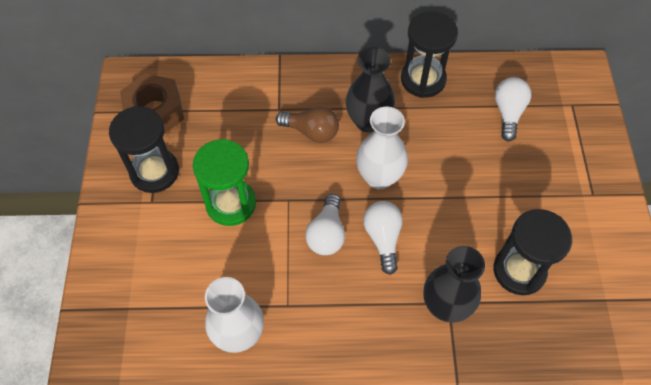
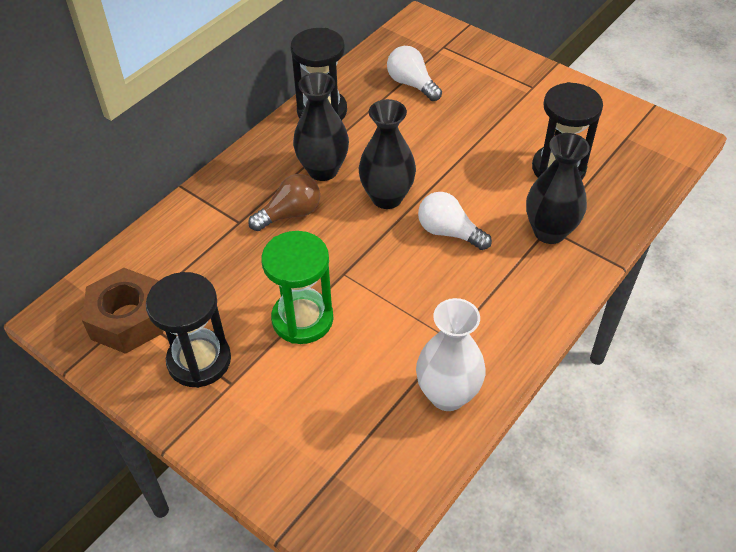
camera: 50 degrees left, 10 degrees down
(327, 234) = (406, 267): white light bulb -> none
(379, 177) = (387, 197): white vase -> black vase

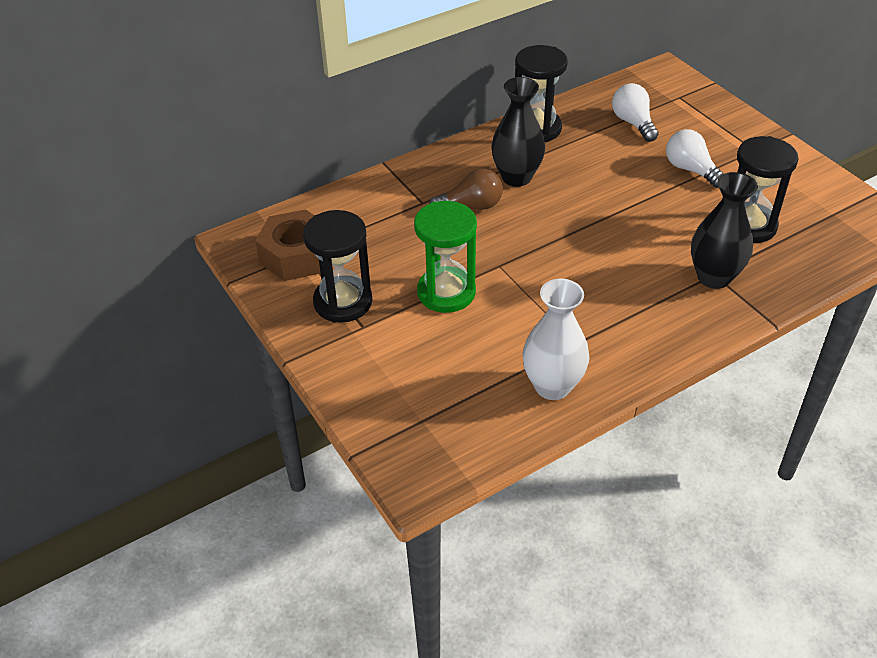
camera: 20 degrees right, 5 degrees down
(387, 197) = (566, 213): black vase -> none
(449, 232) = (613, 255): white light bulb -> white light bulb (690, 170)

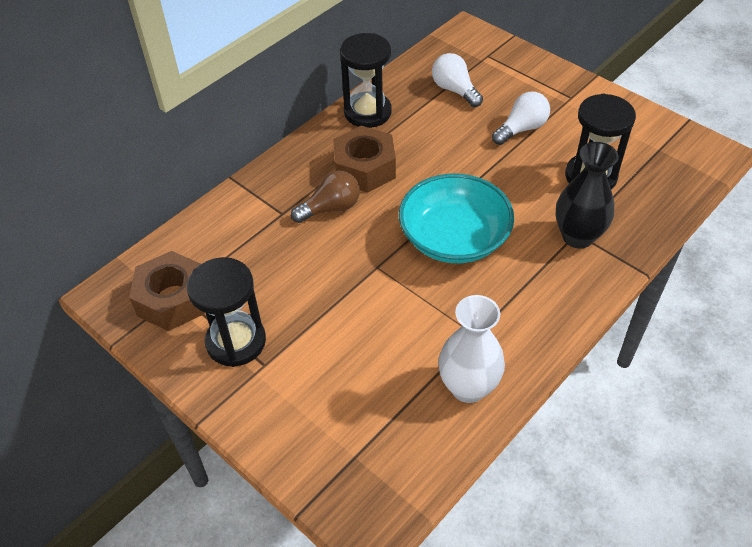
camera: 15 degrees left, 5 degrees up
(446, 292) = (335, 308): green hourglass -> none
(516, 177) = (364, 168): black vase -> brown nut
(585, 254) = (454, 238): none -> turquoise bowl
(690, 170) = (521, 129): white light bulb -> white light bulb turned 105 degrees clockwise

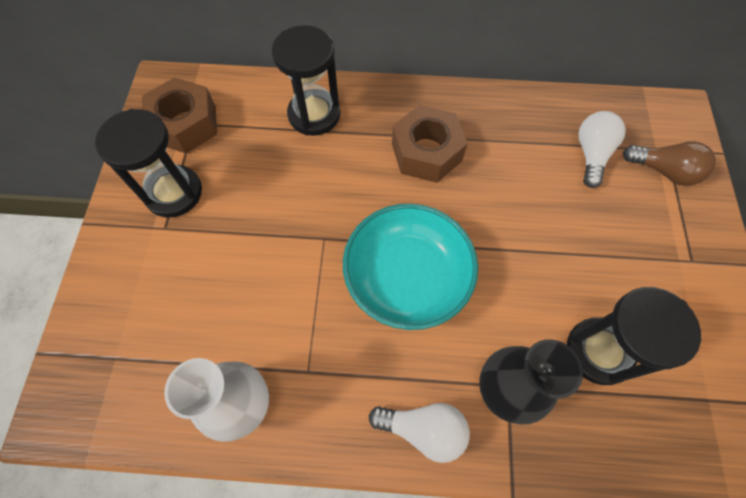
camera: 50 degrees right, 15 degrees up
(331, 208) = (360, 159): brown light bulb -> brown light bulb (663, 171)
(367, 112) = (493, 109): black hourglass -> black hourglass (314, 115)
(521, 129) = (600, 244): white light bulb -> white light bulb (423, 429)

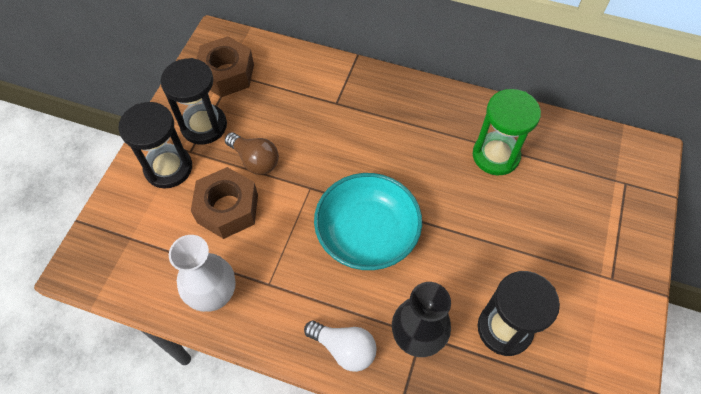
camera: 15 degrees right, 5 degrees down
(314, 115) = (331, 88): black hourglass -> black hourglass (168, 168)
(426, 152) = (414, 138): brown nut -> brown nut (227, 208)
(522, 151) = (495, 155): none -> green hourglass
(591, 154) = (555, 172): white light bulb -> none
(663, 171) = (615, 200): brown light bulb -> brown light bulb (255, 160)

